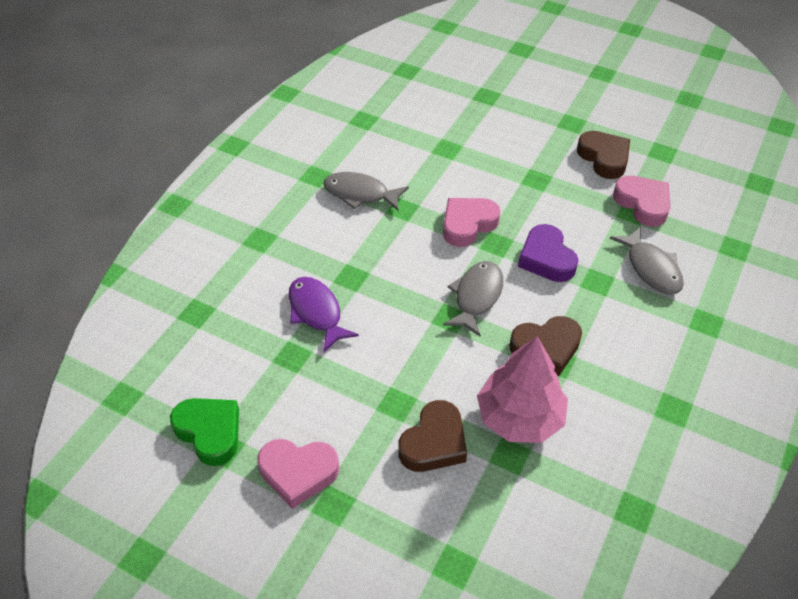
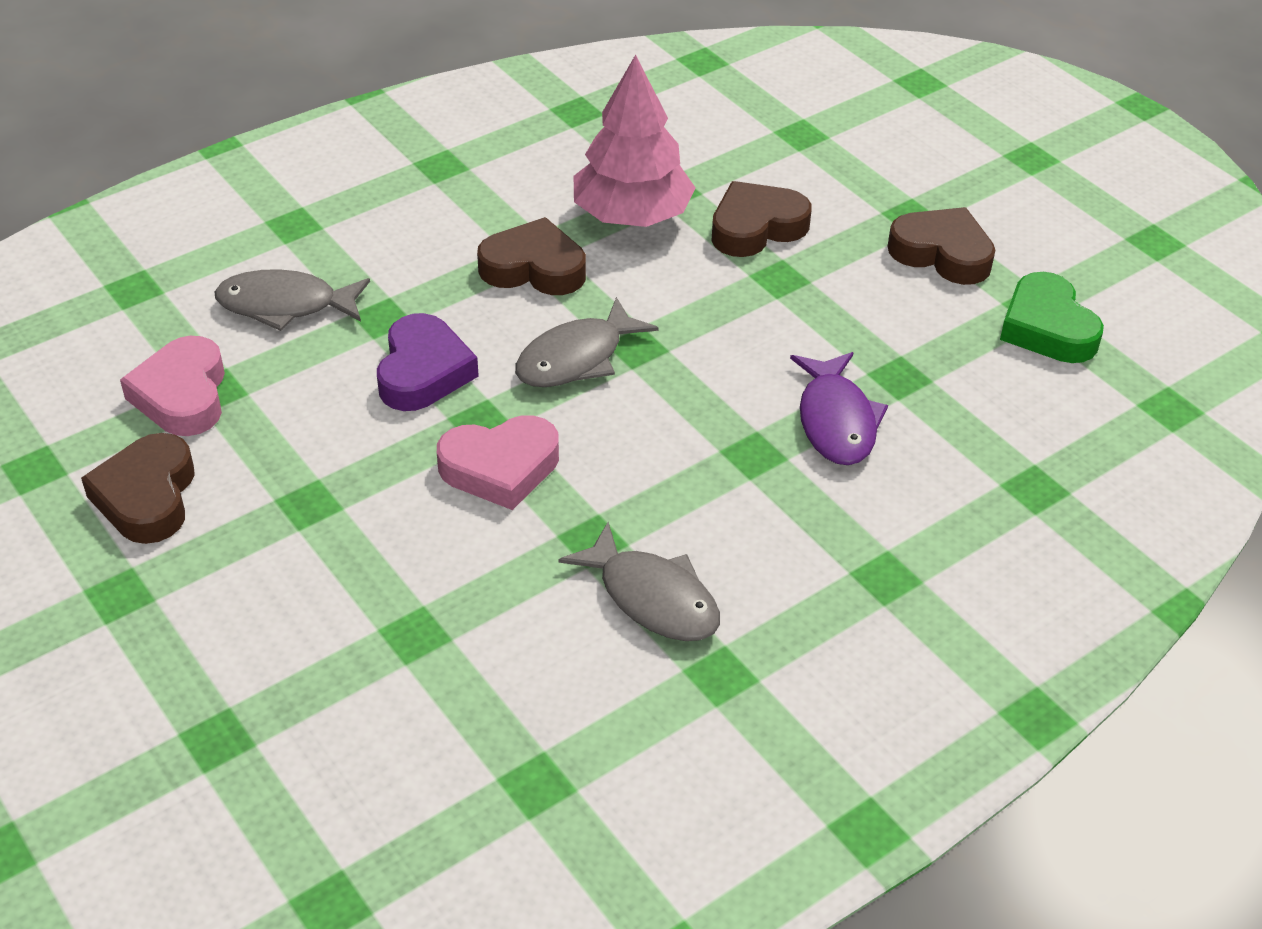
camera: 155 degrees left, 5 degrees down
(298, 473) = (942, 253): pink heart -> brown heart
(651, 268) = (285, 305): grey fish -> grey fish turned 90 degrees counterclockwise

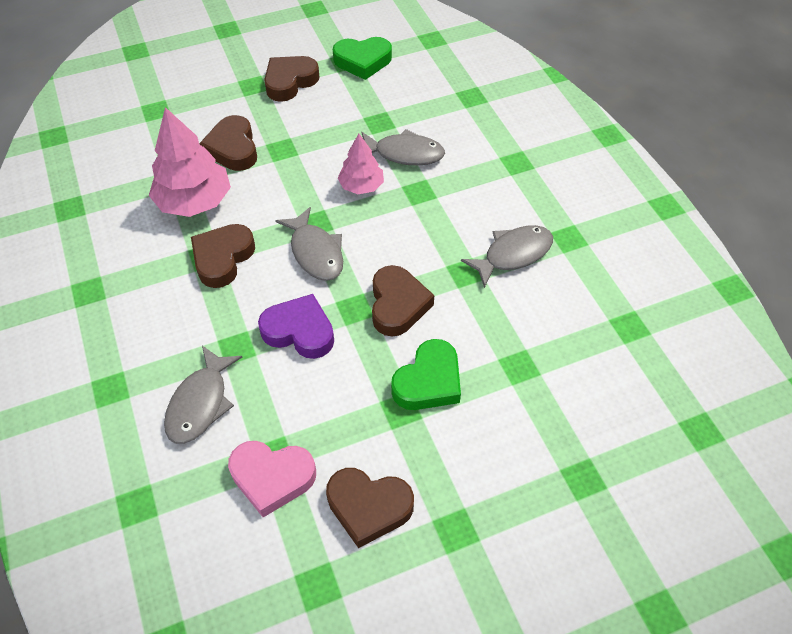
camera: 75 degrees left, 10 degrees up
(363, 526) = (428, 381): none -> green heart
(500, 468) = (398, 305): pink heart -> brown heart
(737, 382) = (361, 186): none -> pink tree
(836, 421) = (404, 153): purple fish -> grey fish

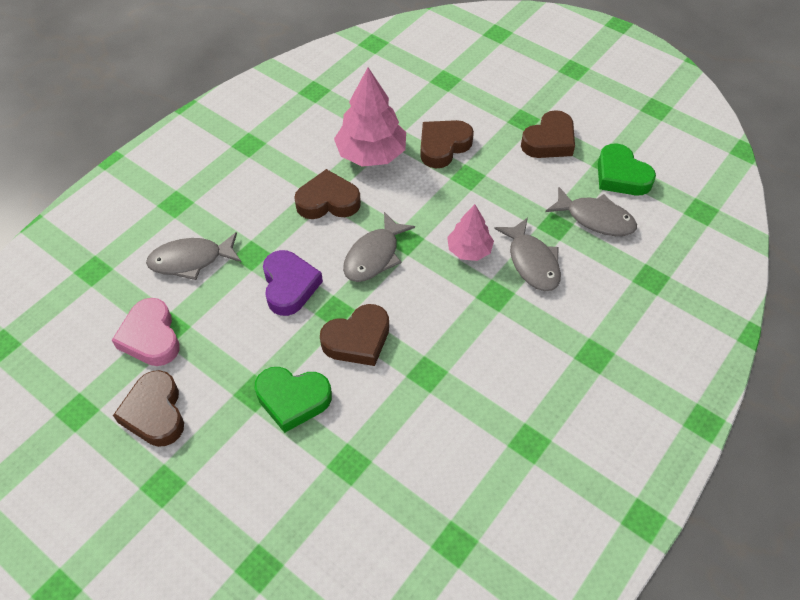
camera: 60 degrees right, 0 degrees up
(290, 82) = (549, 141): brown heart -> brown heart turned 120 degrees clockwise
(513, 254) = (474, 403): grey fish -> grey fish (595, 219)

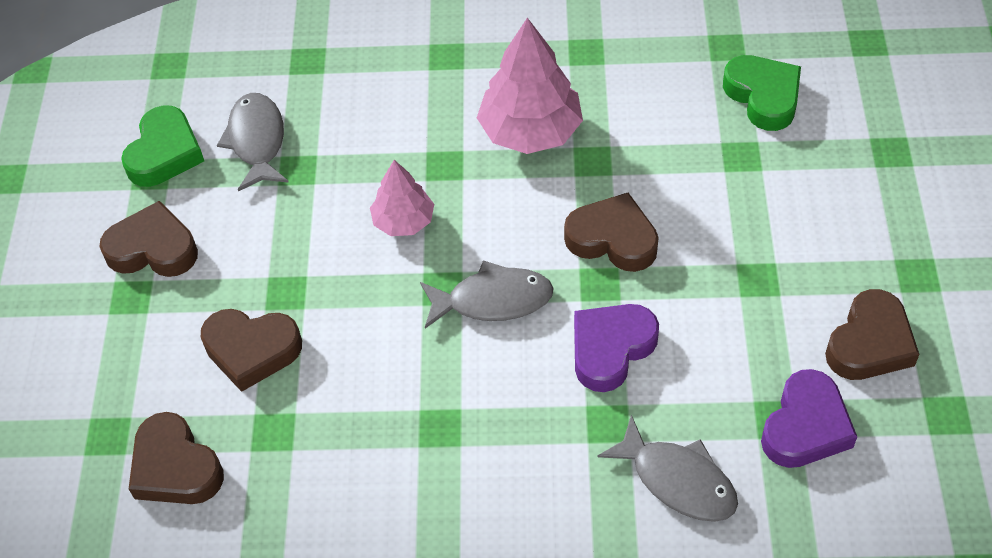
camera: 125 degrees left, 0 degrees up
(151, 337) = (805, 426): pink heart -> purple heart
(293, 399) = (731, 242): green heart -> green heart (763, 96)
(328, 201) = (454, 407): brown heart -> brown heart (175, 467)
(371, 154) = (331, 420): pink tree -> pink tree (530, 131)
(532, 262) = (371, 160): grey fish -> none

